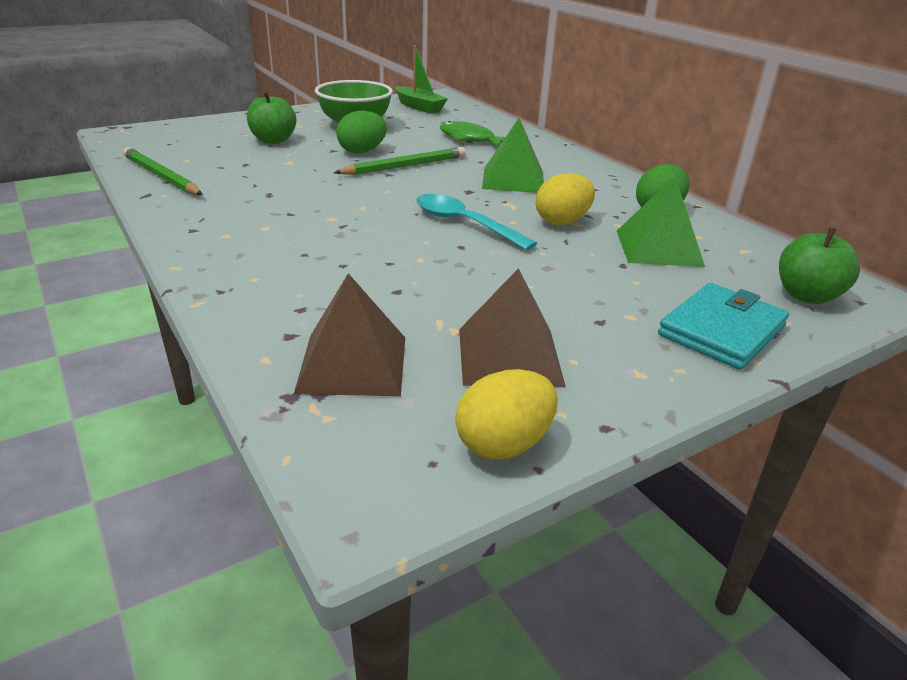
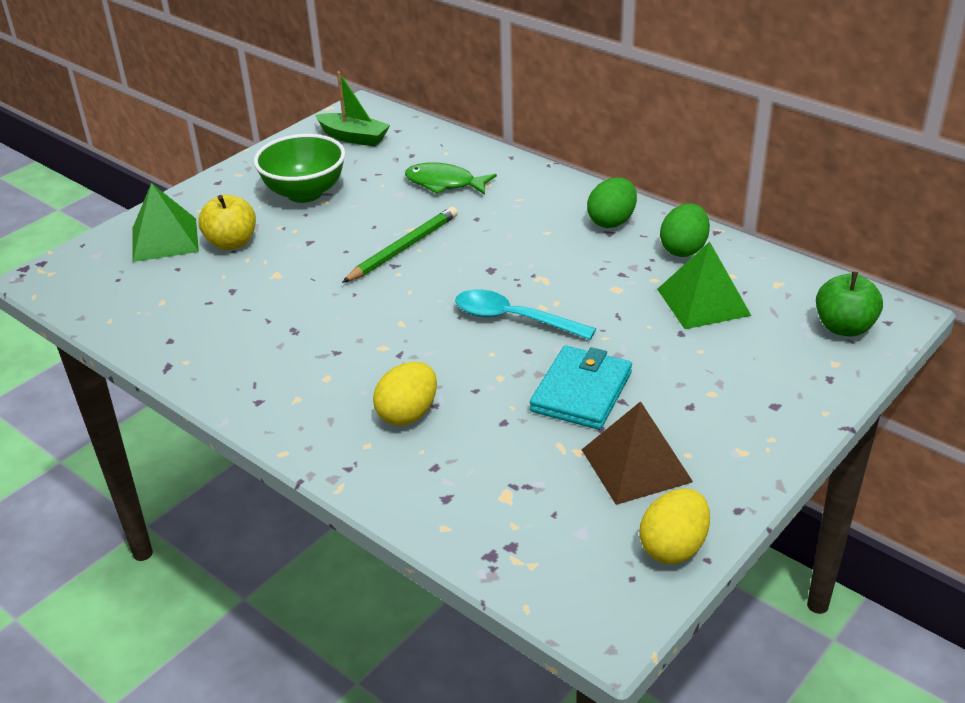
camera: 15 degrees left, 5 degrees up
(161, 176) = (158, 335): green pencil -> none
(273, 140) = (231, 243): green apple -> yellow apple
(353, 363) = (518, 510): brown pyramid -> none
(362, 151) = (343, 236): green egg -> green egg (612, 221)
(513, 180) = (525, 240): green pyramid -> green pyramid (165, 239)
(562, 221) = (602, 290): yellow egg -> yellow egg (408, 414)
(721, 330) = (788, 388): turquoise wallet -> turquoise wallet (581, 392)

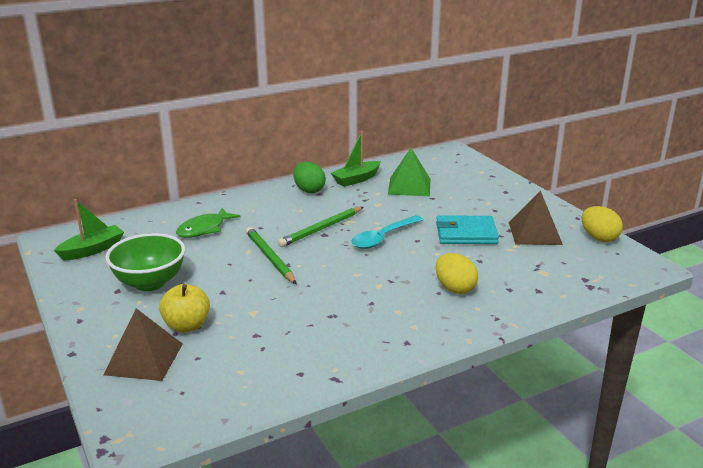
camera: 70 degrees left, 10 degrees down
(165, 239) = (144, 359): green pyramid -> brown pyramid
(503, 263) = (321, 229): none -> green pencil
(581, 392) = (466, 233): turquoise wallet -> turquoise wallet turned 45 degrees counterclockwise
(683, 249) = (356, 179): green egg -> green boat
(844, 327) = (455, 163): green apple -> none

